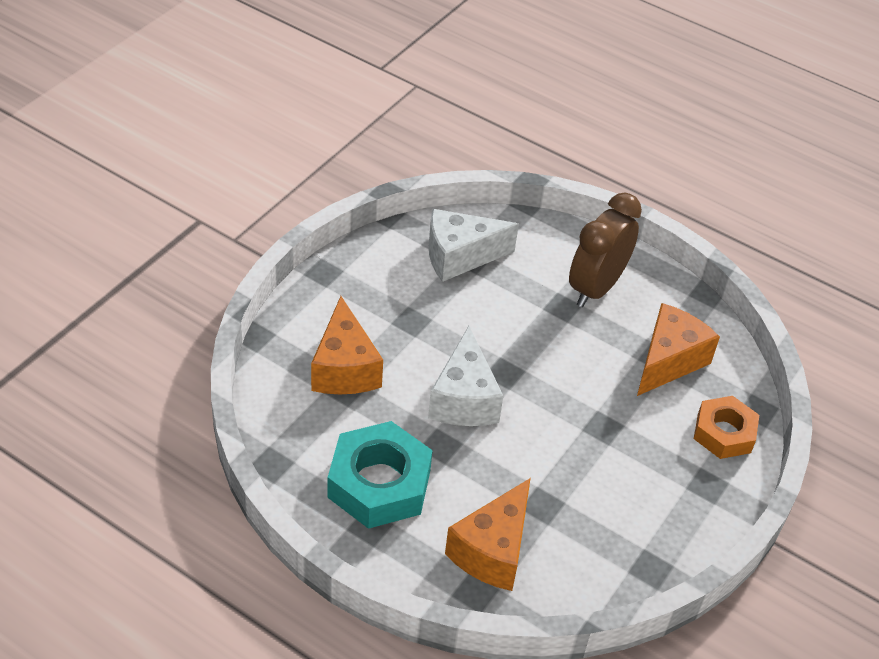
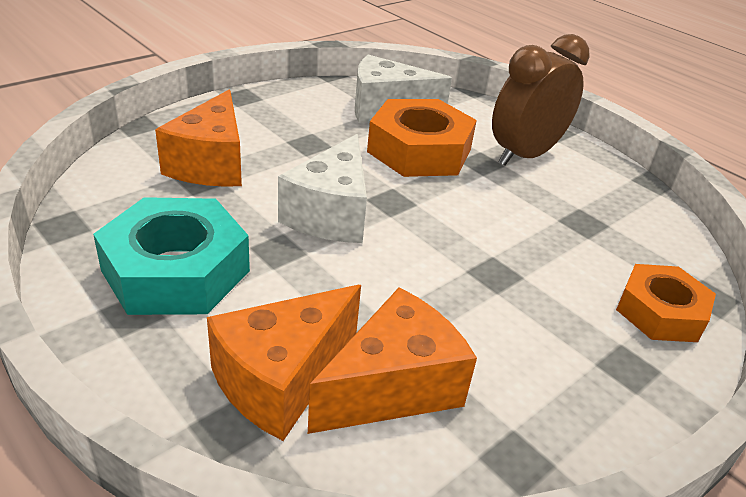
camera: 15 degrees right, 10 degrees down
(507, 306) = (419, 151): none -> orange nut
(668, 361) = (596, 228): orange cheese -> orange cheese (393, 387)

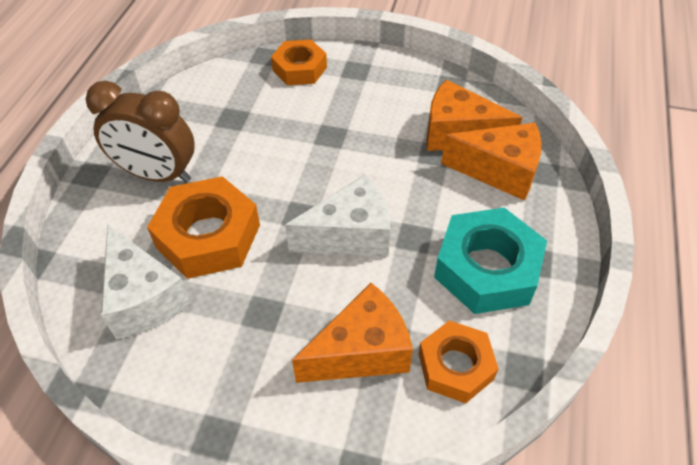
camera: 120 degrees left, 15 degrees up
(127, 195) = (455, 366): none -> orange nut

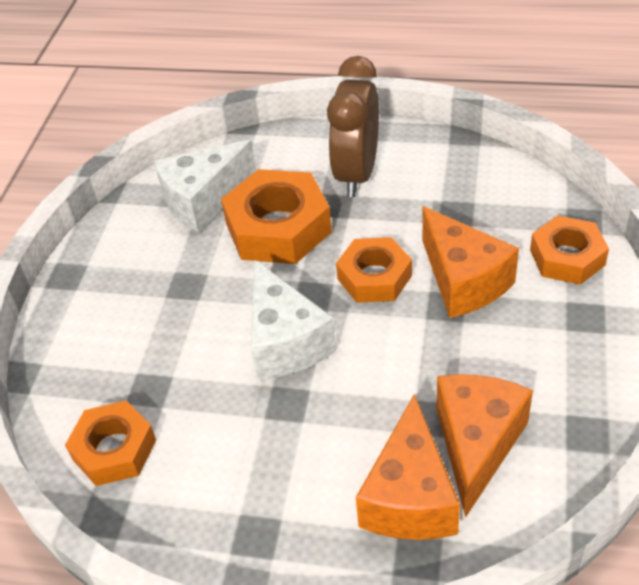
camera: 90 degrees right, 5 degrees down
(290, 173) = (374, 277): none -> orange nut
(361, 352) = (137, 367): orange cheese -> orange cheese (463, 281)
(486, 269) = (241, 480): turquoise nut -> none

